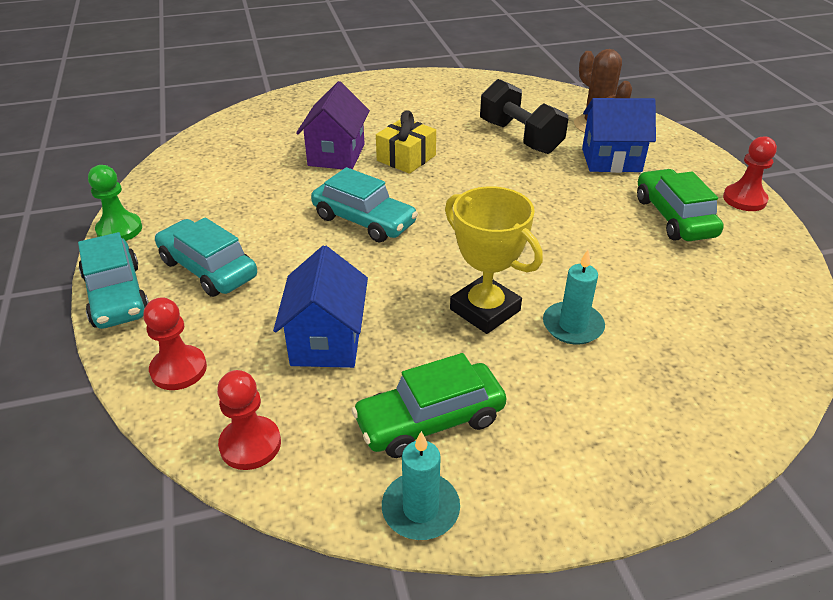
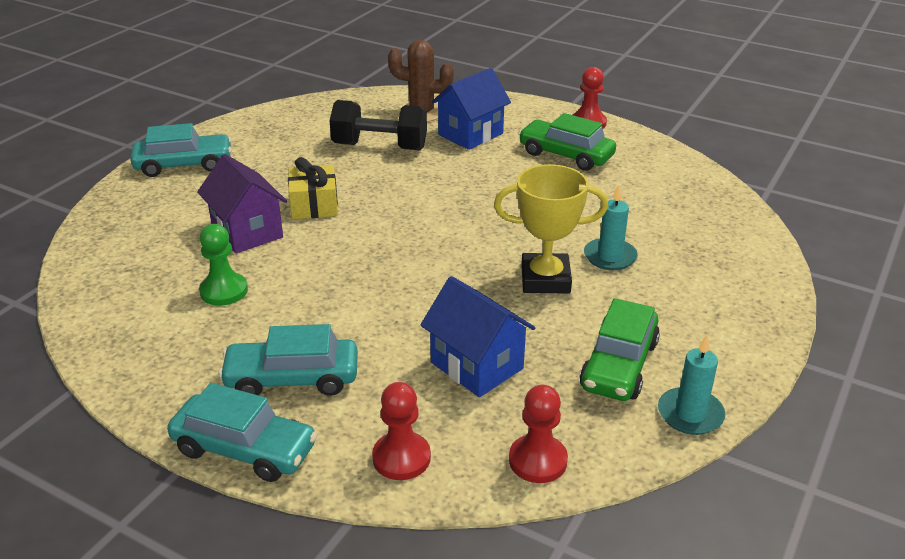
camera: 45 degrees left, 5 degrees down
(119, 229) = (142, 402): green pawn -> green pawn (224, 291)
(364, 220) = (360, 269): turquoise car -> turquoise car (184, 165)

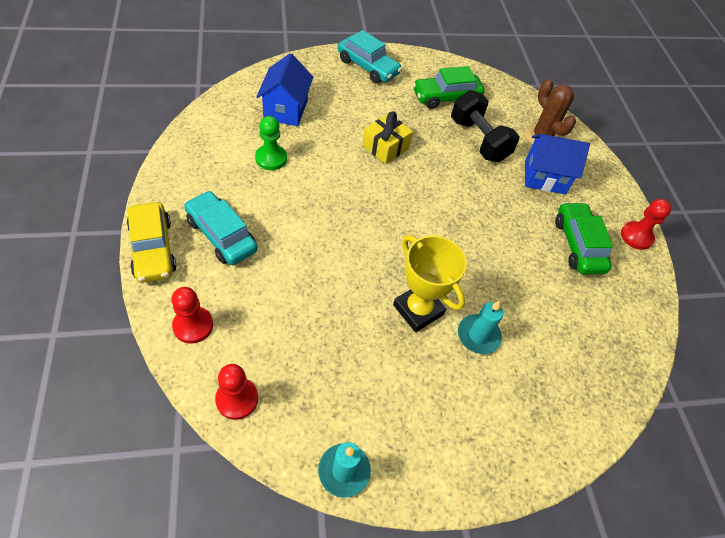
camera: 45 degrees right, 20 degrees up
(244, 449) = (153, 249): turquoise car -> yellow car
(247, 232) = (331, 134): purple house -> none
(476, 365) = (300, 318): blue house -> blue house (285, 110)
(619, 365) = (362, 400): green car -> green car (446, 97)

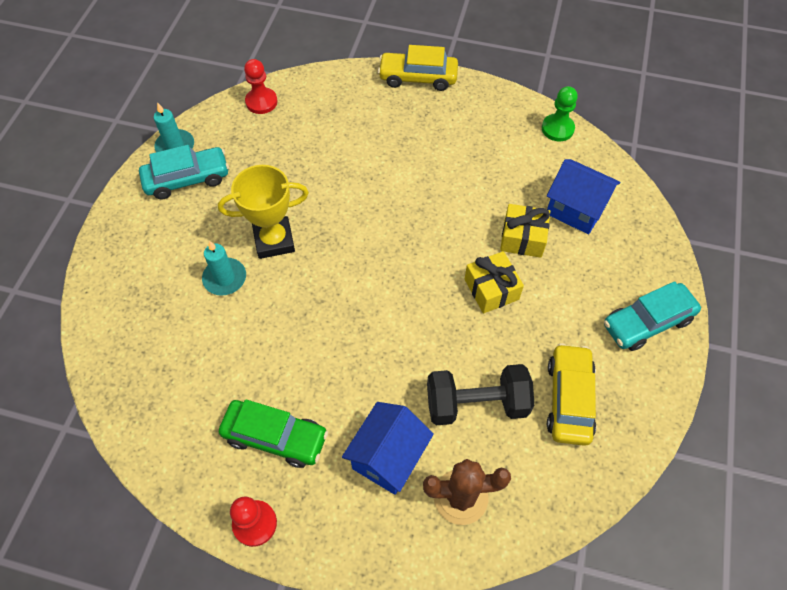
camera: 120 degrees right, 5 degrees up
(193, 325) = (334, 89): red pawn -> none
(222, 235) = (416, 122): turquoise car -> turquoise car (187, 179)
(271, 158) = (501, 178): green pawn -> green pawn (557, 129)
(329, 136) = (522, 238): none -> yellow gift
(446, 97) = (569, 399): green car -> yellow car

